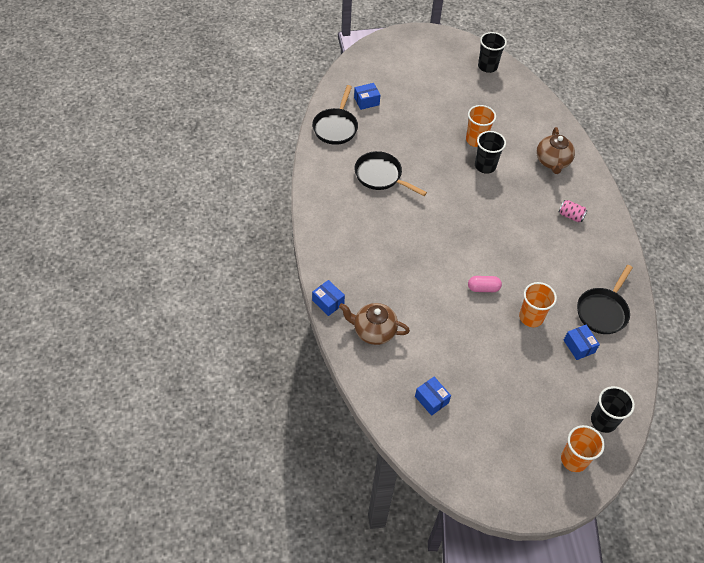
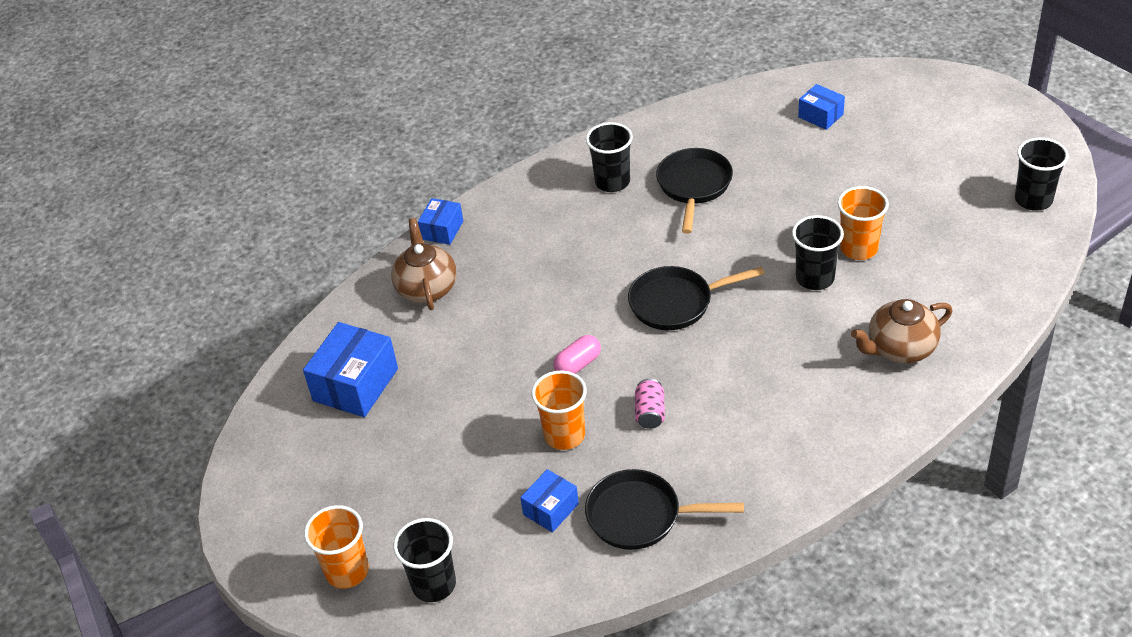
camera: 70 degrees right, 10 degrees down
(336, 127) = (742, 111): black pan -> black pan (676, 303)
(349, 207) = (612, 182): none -> black cup
(431, 399) = (355, 385): blue box -> blue box, size x1.75
(483, 288) = (578, 364): pink capsule -> pink capsule turned 75 degrees clockwise
(570, 216) = (804, 410): pink can -> pink can (650, 413)

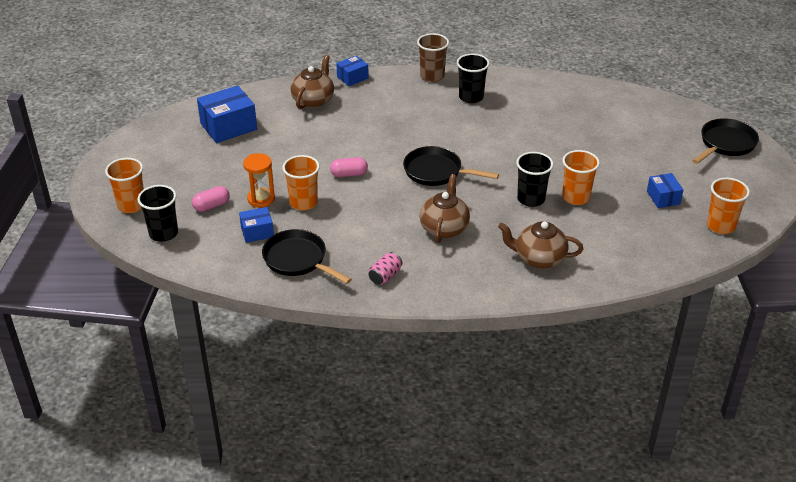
camera: 30 degrees right, 5 degrees down
(454, 508) = (211, 206): none -> pink capsule
(507, 461) = (261, 199): none -> orange hourglass
(537, 177) = (432, 76): none -> brown cup
(650, 413) = (360, 216): pink can -> pink can (385, 276)
(694, 186) = (515, 120): black pan -> black pan (725, 144)
(761, 371) = (444, 228): none -> brown teapot
(820, 116) = (636, 120): blue box -> blue box (663, 198)
(1033, 200) = (720, 226): black cup -> orange cup

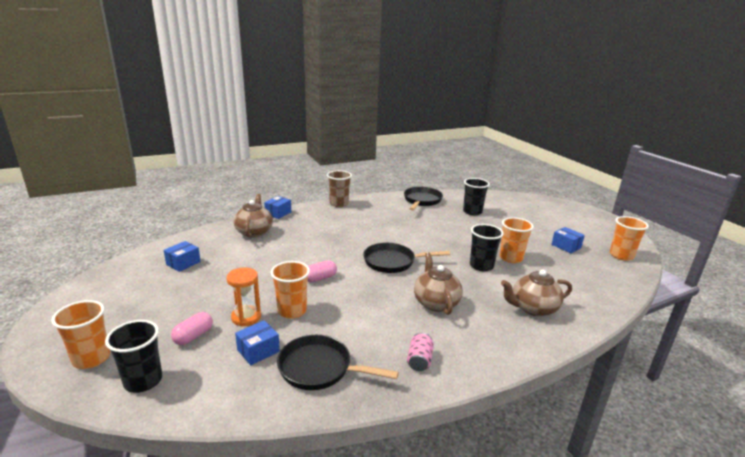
camera: 25 degrees left, 15 degrees down
(228, 126) = (183, 263): blue box -> blue box, size x0.57
(471, 97) = (377, 211): black cup -> black cup (472, 212)
(725, 144) = (563, 210): black pan -> black pan (422, 201)

